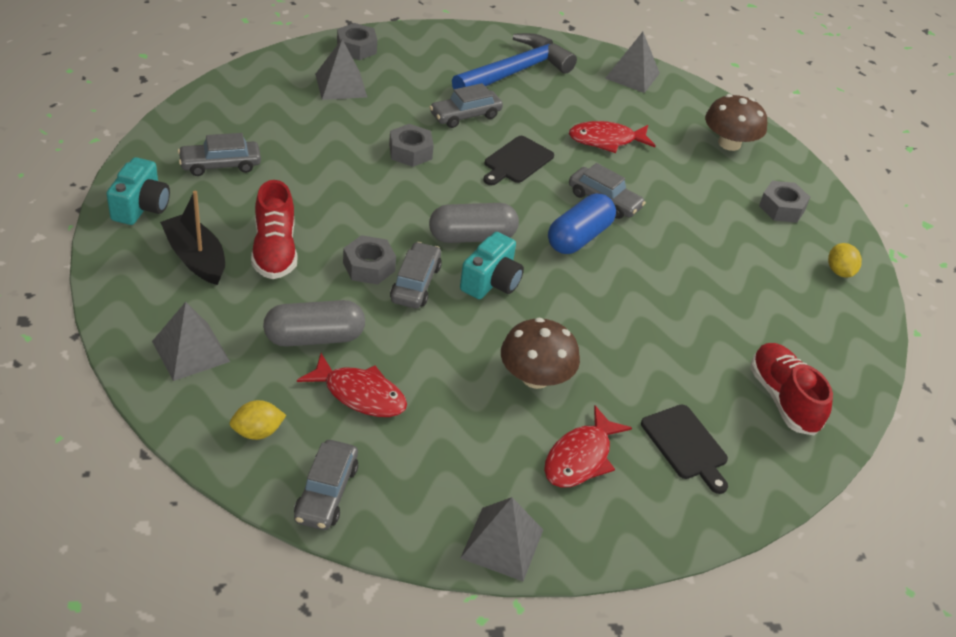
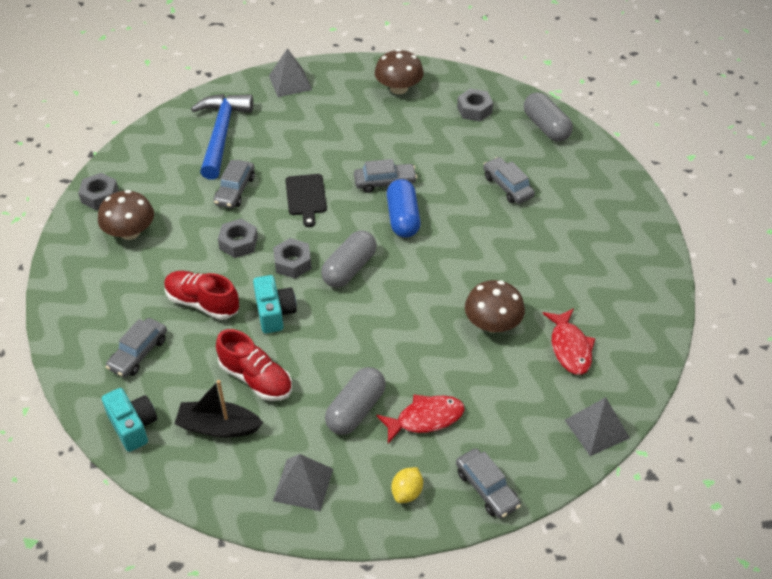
camera: 40 degrees left, 5 degrees up
(341, 85) = (130, 232): grey pyramid -> brown mushroom
(369, 267) = (322, 339): grey nut -> grey nut (292, 263)
(415, 283) = (360, 326): grey car -> grey car (507, 186)
(491, 282) = (397, 288): turquoise camera -> turquoise camera (274, 313)
(606, 140) = (334, 141): red fish -> none
(686, 445) = (603, 294): black cutting board -> none
(783, 399) = (610, 227): red shoe -> red shoe (202, 303)
(839, 271) = (546, 127): yellow lemon -> grey capsule

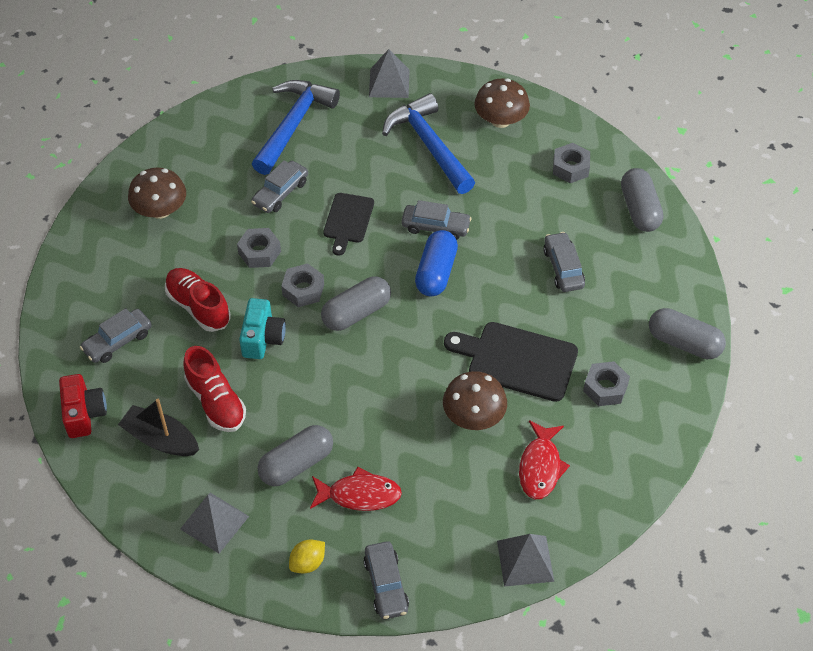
camera: 20 degrees right, 5 degrees up
(100, 196) = (147, 162): grey nut -> grey nut (605, 388)
(133, 426) = (84, 414): turquoise camera -> red camera
(348, 121) = (429, 145): none -> blue hammer
(506, 268) = (517, 360): none -> black cutting board
(634, 217) = (684, 343): none -> grey capsule

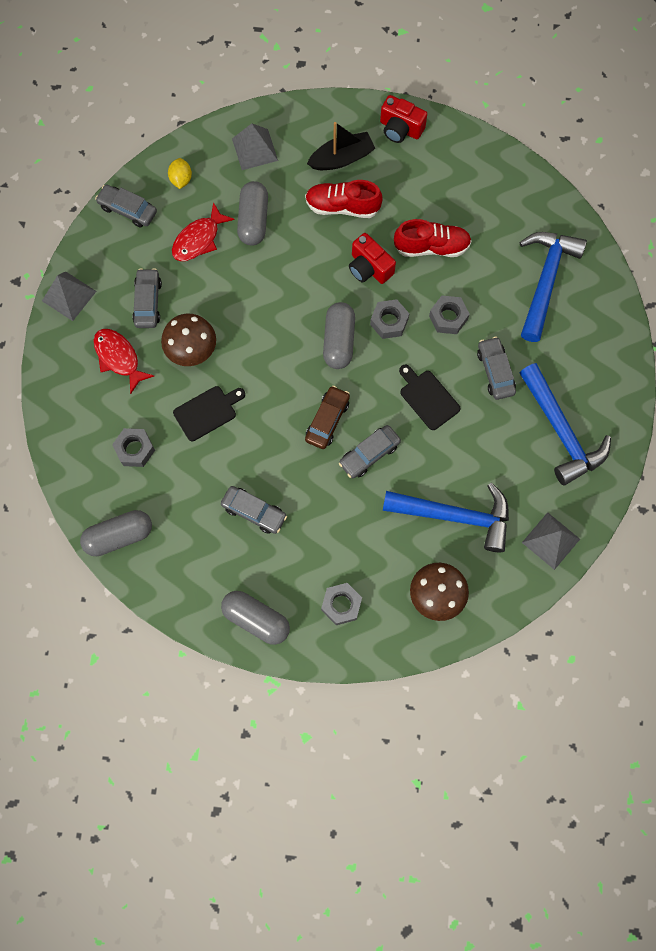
camera: 130 degrees right, 20 degrees up
(118, 341) = (444, 181): grey car -> grey car (148, 302)
(160, 210) = (545, 280): brown mushroom -> blue hammer
(262, 338) = (369, 268): turquoise camera -> red camera
(436, 272) = (327, 420): blue capsule -> brown car
(517, 360) = (207, 412): black cutting board -> black cutting board, size x0.63

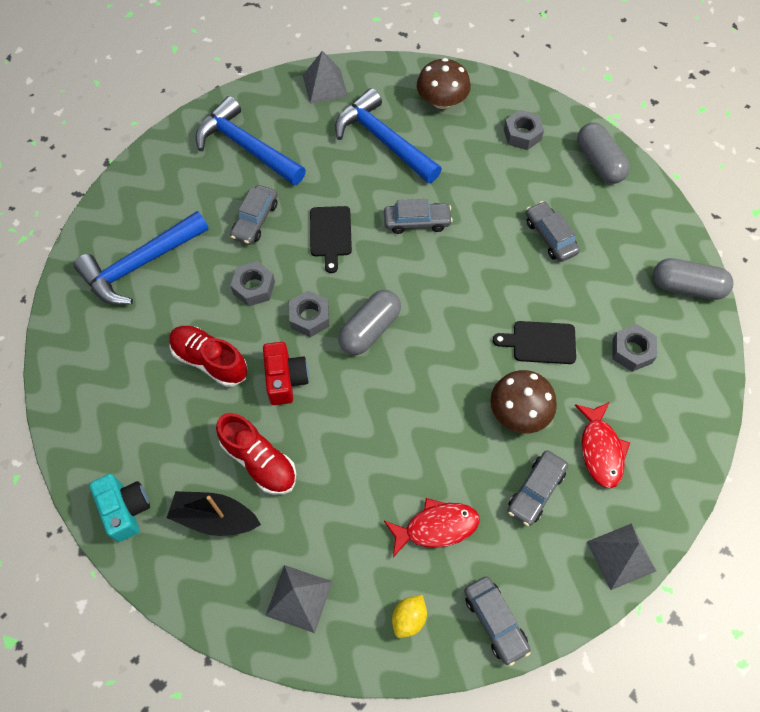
camera: 145 degrees left, 10 degrees down
(253, 220) = (362, 509): grey capsule -> none
(327, 420) = (433, 269): brown car -> none
(400, 129) = (126, 509): red camera -> turquoise camera
(561, 432) = (246, 147): blue hammer -> blue hammer turned 60 degrees counterclockwise

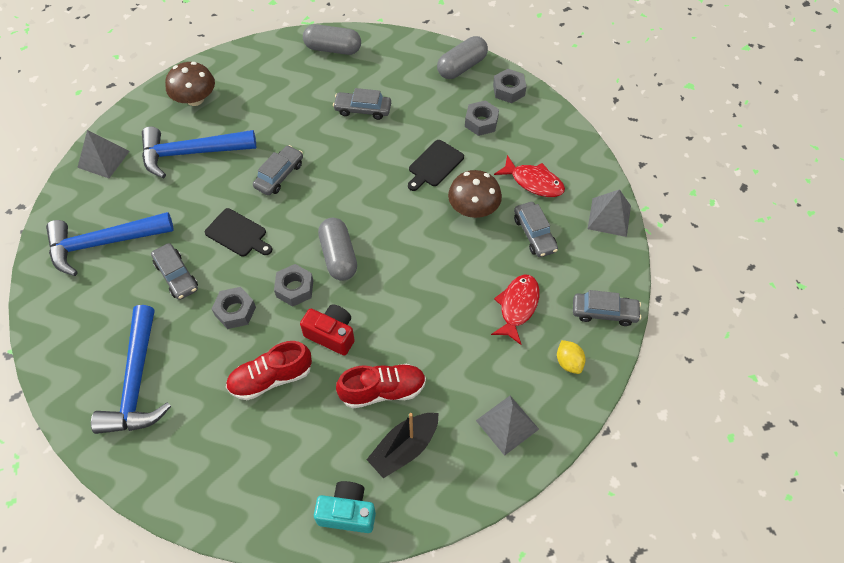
camera: 55 degrees left, 5 degrees down
(522, 134) = (270, 73): grey nut -> grey nut (509, 90)

